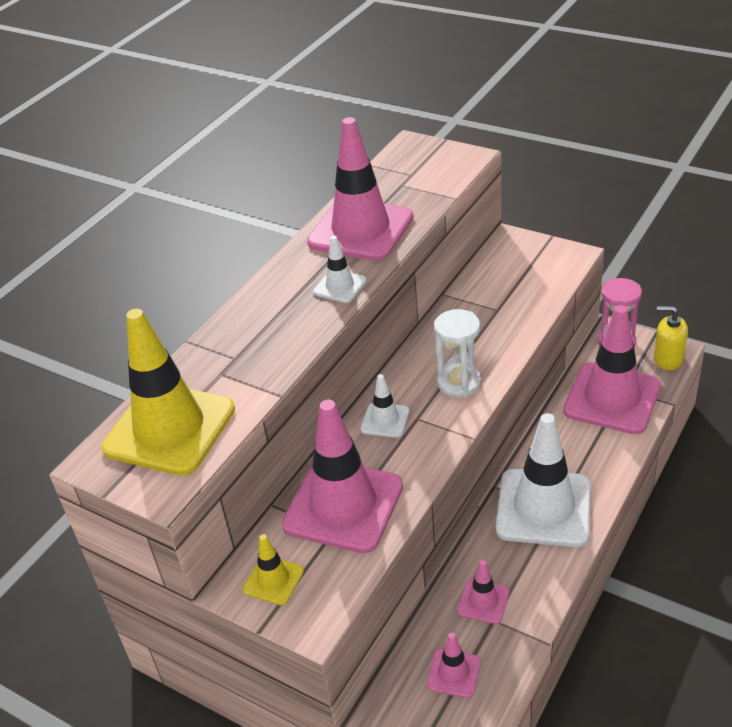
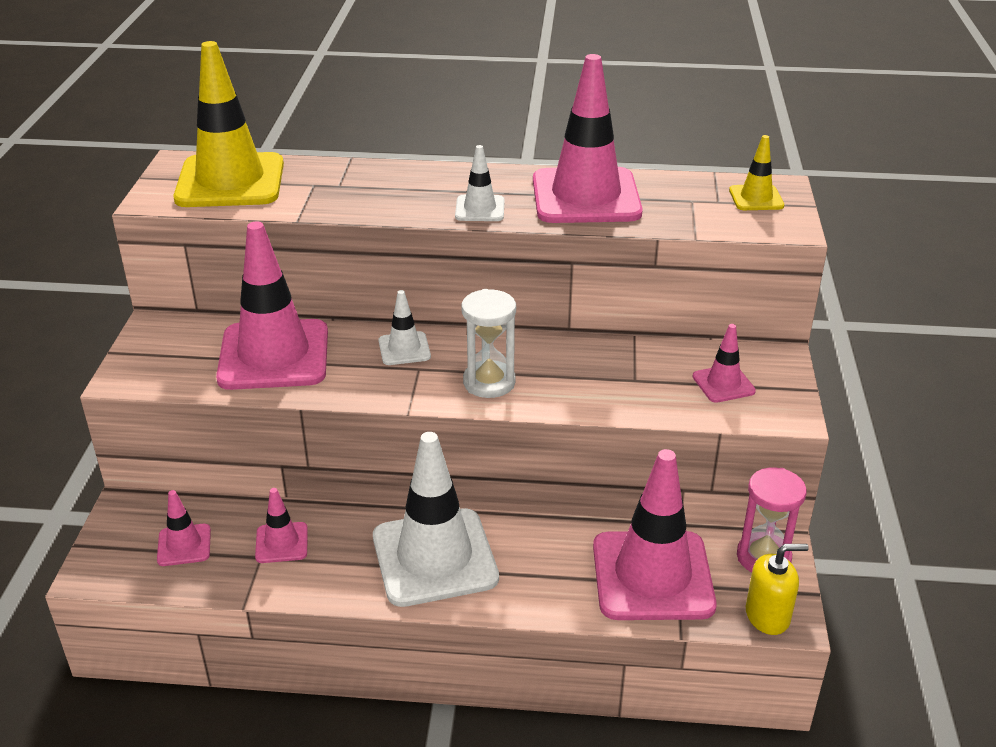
camera: 60 degrees right, 5 degrees down
(273, 580) = (168, 342): yellow traffic cone -> yellow traffic cone (756, 198)
(525, 271) = (723, 384): none -> pink traffic cone
(668, 359) = (767, 616): yellow soap dispenser -> yellow soap dispenser turned 90 degrees clockwise

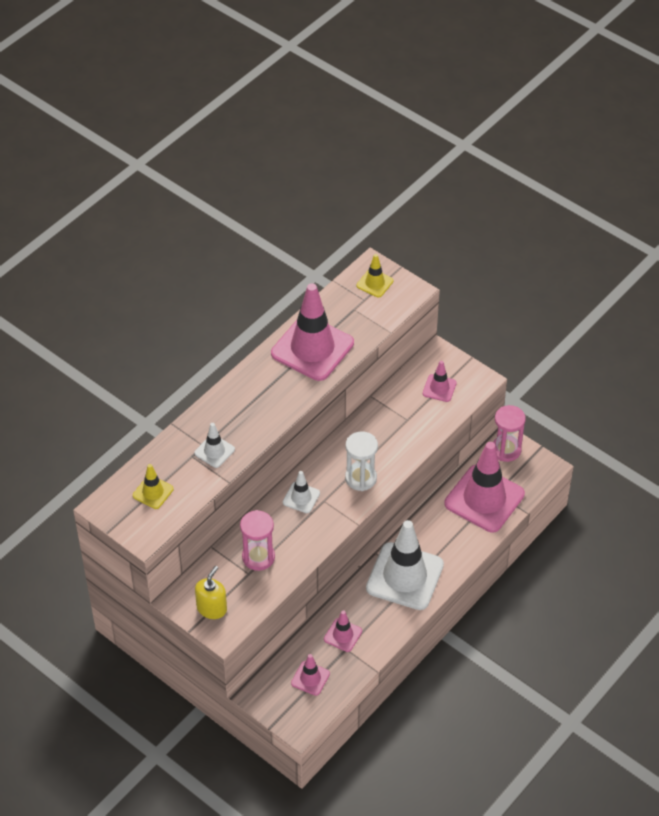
camera: 55 degrees left, 15 degrees up
(230, 181) = (153, 492): yellow traffic cone -> yellow traffic cone, size x0.46
(274, 355) = (258, 557): pink traffic cone -> pink hourglass
(480, 209) = (286, 399): white traffic cone -> white traffic cone (214, 451)
(767, 616) = (539, 473): yellow soap dispenser -> yellow soap dispenser (212, 608)

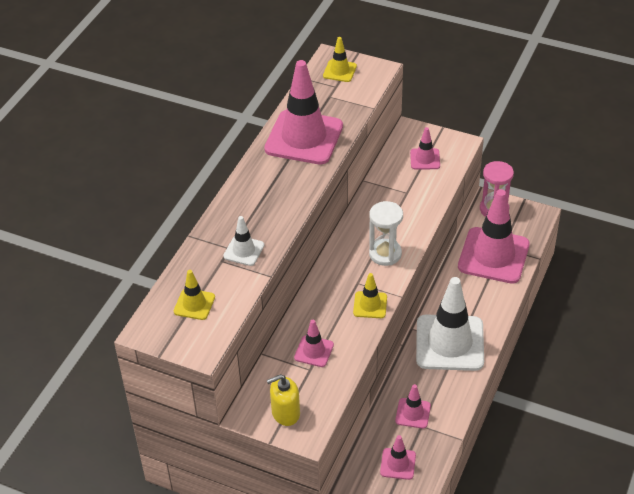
camera: 15 degrees left, 5 degrees down
(212, 608) = (285, 413): yellow soap dispenser -> yellow soap dispenser turned 120 degrees counterclockwise
(258, 557) = (314, 351): pink hourglass -> pink traffic cone
(301, 498) = (334, 285): white traffic cone -> none
(326, 526) = (370, 305): none -> yellow traffic cone

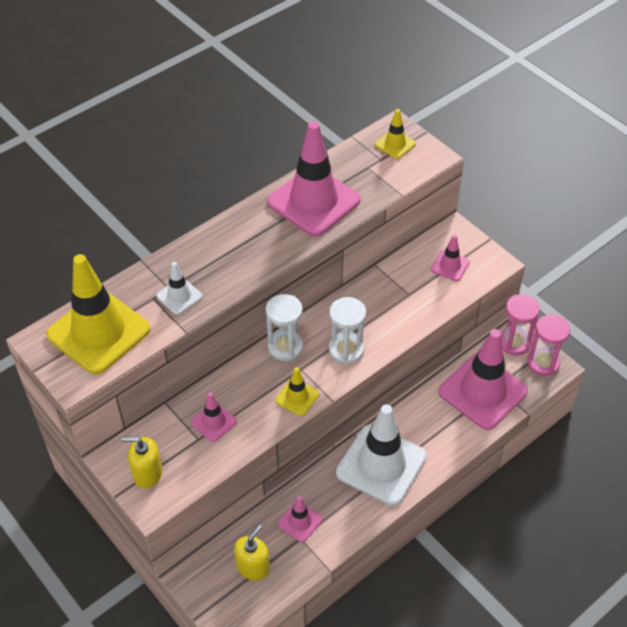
camera: 25 degrees right, 5 degrees up
(194, 304) = (98, 332): yellow traffic cone -> yellow traffic cone, size x2.17
(333, 271) = (285, 347): none -> white hourglass
(398, 464) = (253, 567): pink traffic cone -> yellow soap dispenser
(526, 216) = (543, 363): none -> pink hourglass

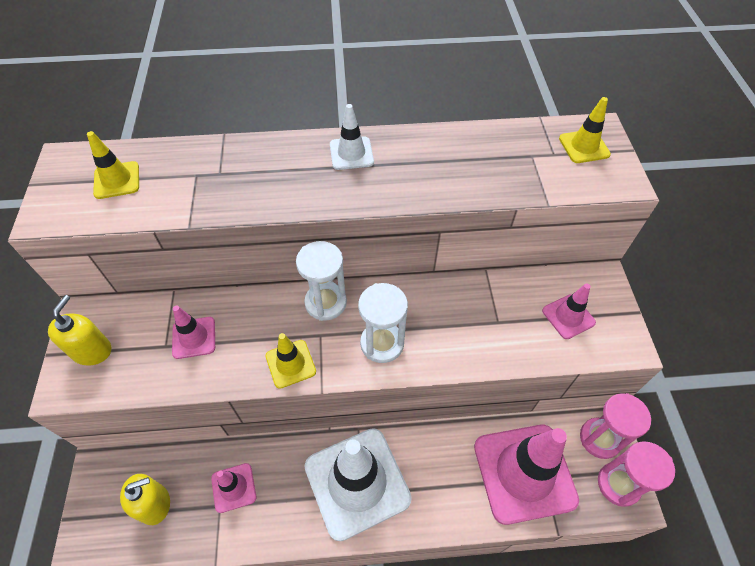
camera: 35 degrees right, 5 degrees up
(98, 332) = (117, 180): yellow traffic cone -> yellow traffic cone, size x0.46
(147, 473) = (92, 350): yellow soap dispenser -> yellow soap dispenser turned 60 degrees clockwise
(179, 296) = (220, 186): white traffic cone -> white traffic cone (351, 153)
(313, 201) = (441, 162): pink traffic cone -> none

